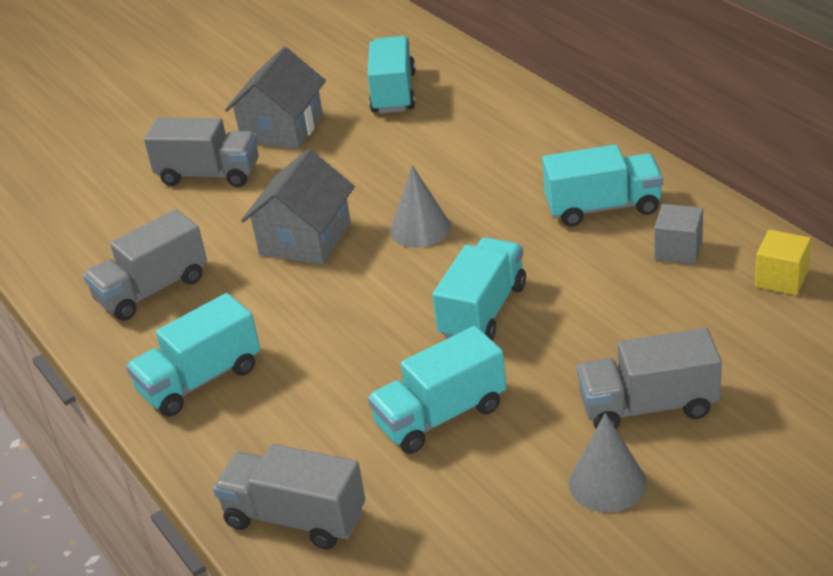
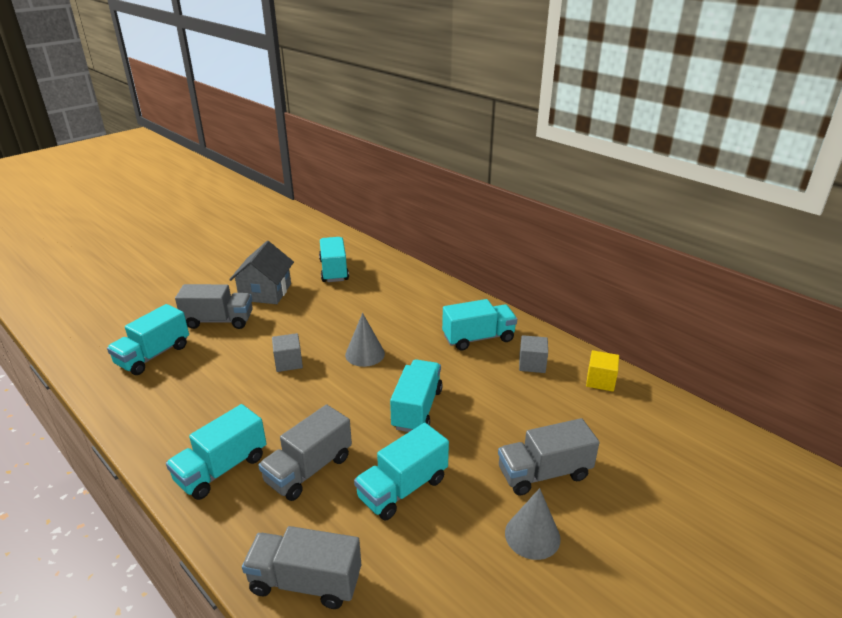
camera: 15 degrees left, 5 degrees down
(114, 224) = (153, 355): none -> turquoise truck
(152, 290) = (182, 401): grey truck -> grey truck (309, 469)
(305, 239) = (288, 362): grey house -> grey cube

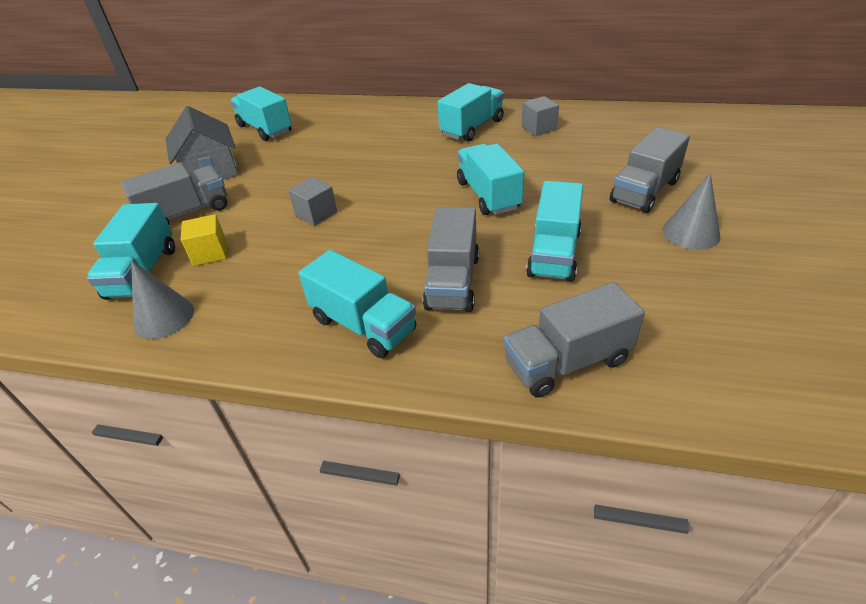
camera: 30 degrees left, 10 degrees up
(222, 469) = (363, 325): turquoise truck -> turquoise truck turned 60 degrees counterclockwise
(365, 354) = (385, 177): grey cone -> grey cone (164, 317)
(600, 381) = (602, 118): yellow cube -> yellow cube (210, 253)

